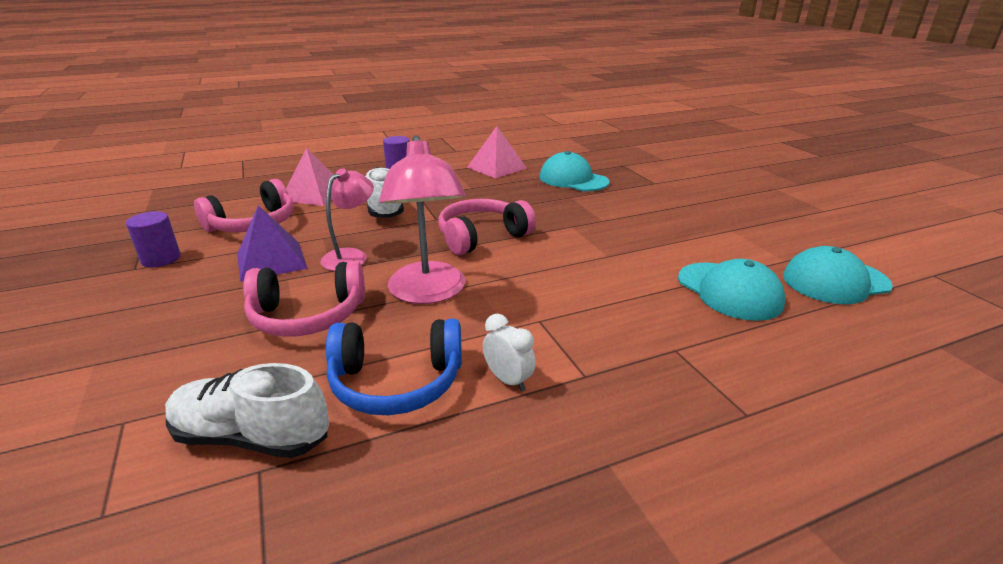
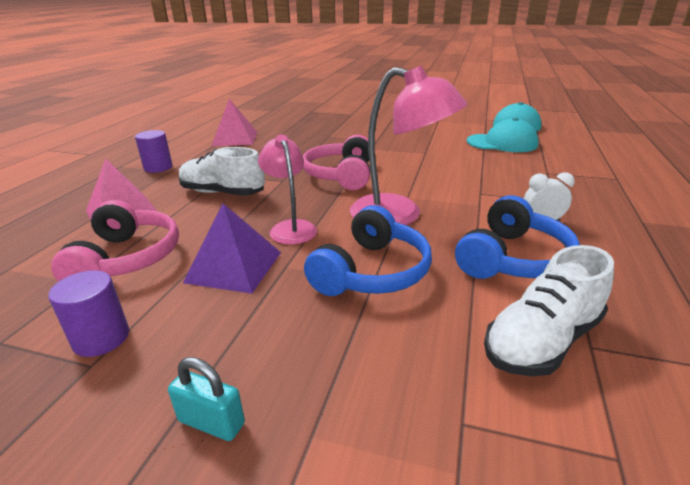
camera: 50 degrees left, 0 degrees up
(96, 326) = (211, 422): none -> turquoise padlock
(308, 316) = (371, 272): pink headphones -> blue headphones
(573, 179) = (304, 127): turquoise cap -> none

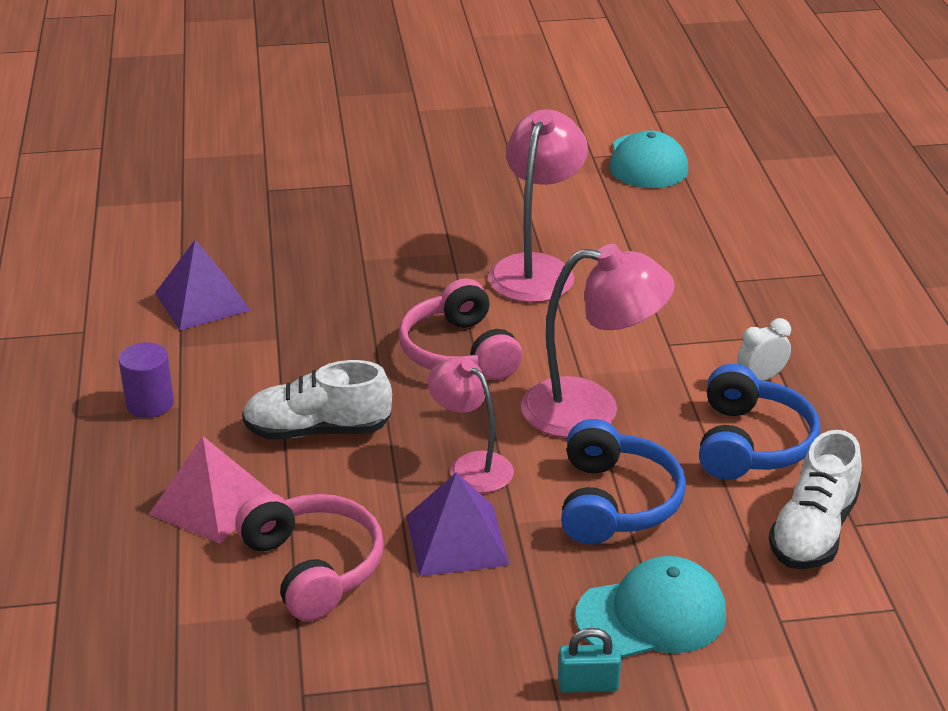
camera: 25 degrees left, 5 degrees up
(101, 338) = (405, 657): purple cylinder -> none
(235, 138) = (202, 301): pink pyramid -> purple pyramid
(419, 151) = (536, 269): none -> pink lamp
(502, 143) = (647, 222): turquoise cap -> turquoise cap (652, 615)

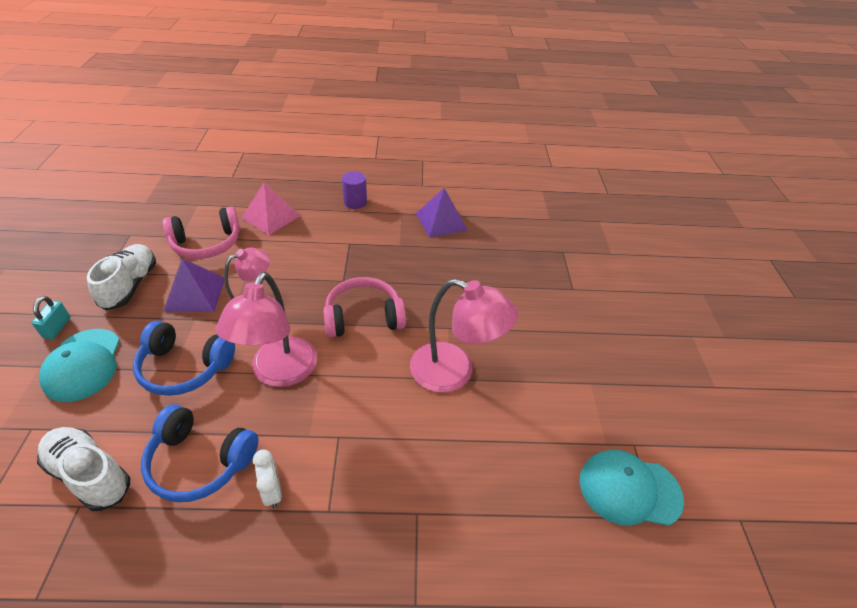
camera: 95 degrees right, 10 degrees up
(317, 430) = (310, 253): white shoe -> white shoe (130, 285)

